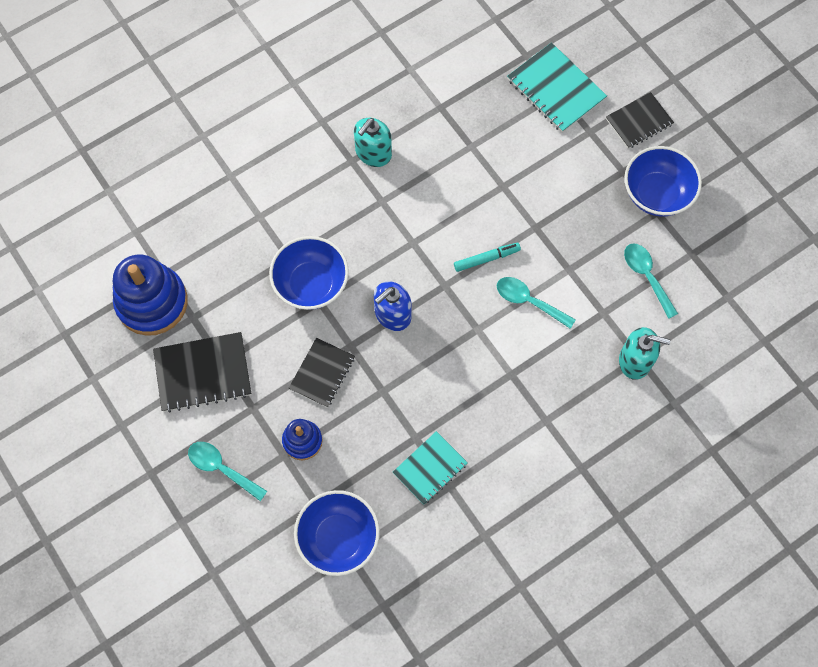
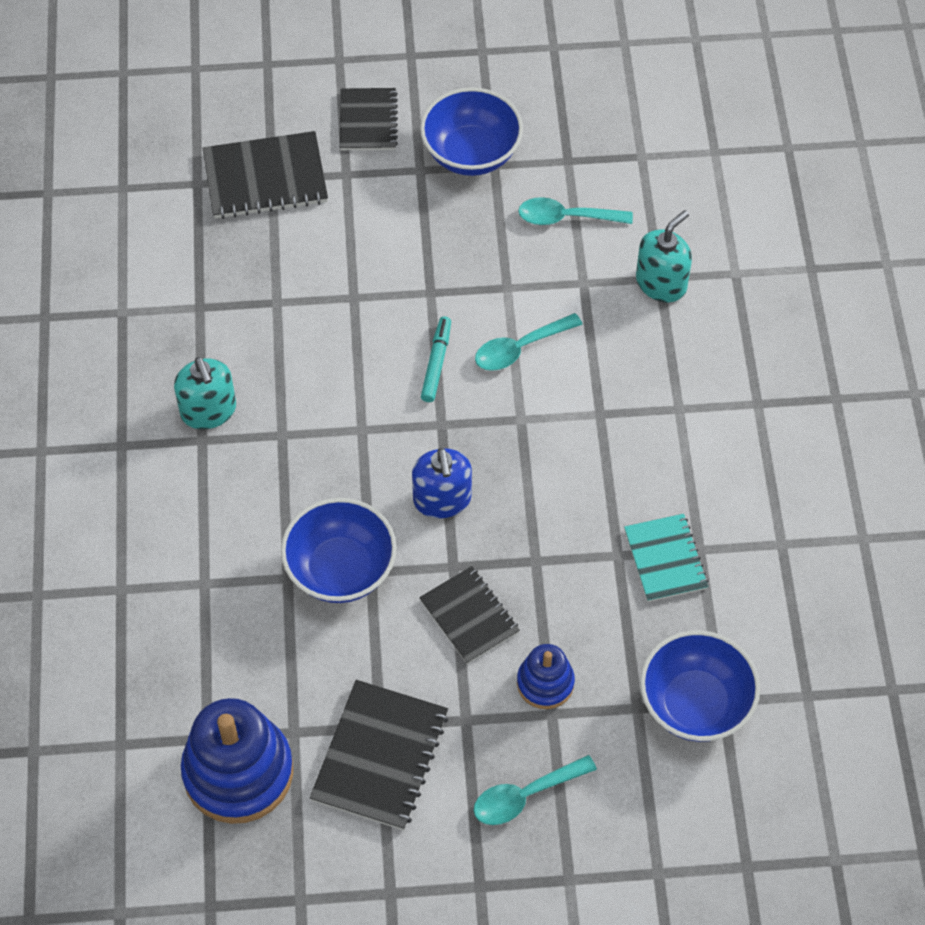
camera: 60 degrees left, 10 degrees down
(556, 89) = (265, 178): turquoise notebook -> black notebook

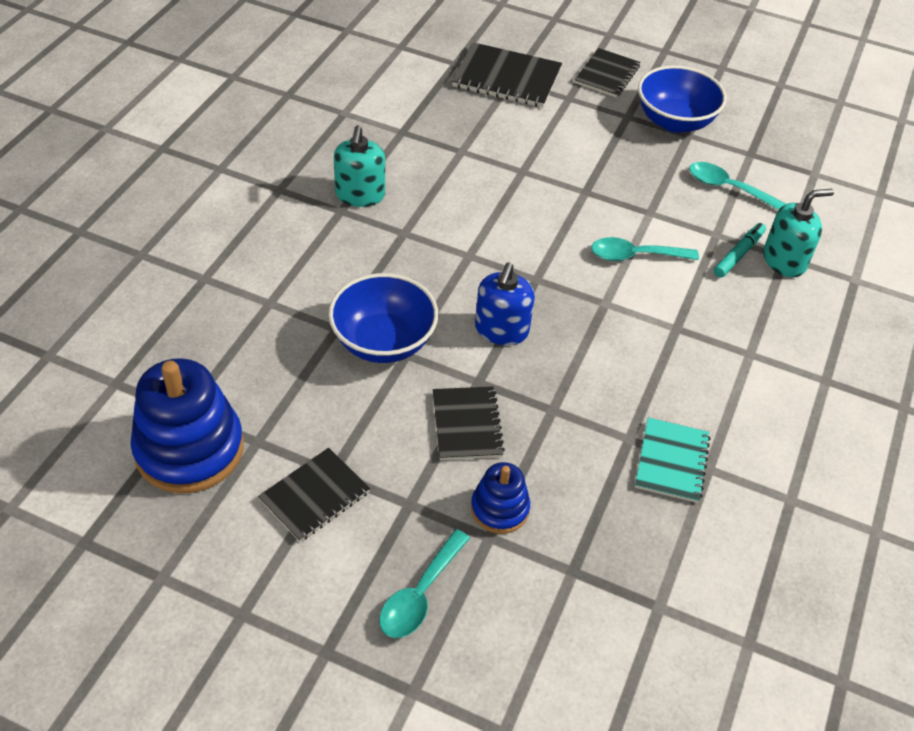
camera: 25 degrees right, 10 degrees down
(380, 756) = (314, 496): black notebook -> black notebook, size x0.67
(436, 363) = (559, 237): turquoise marker -> turquoise marker (738, 254)
(525, 796) = (420, 594): turquoise spoon -> turquoise spoon turned 60 degrees counterclockwise
(695, 704) = (631, 595): blue bowl -> none

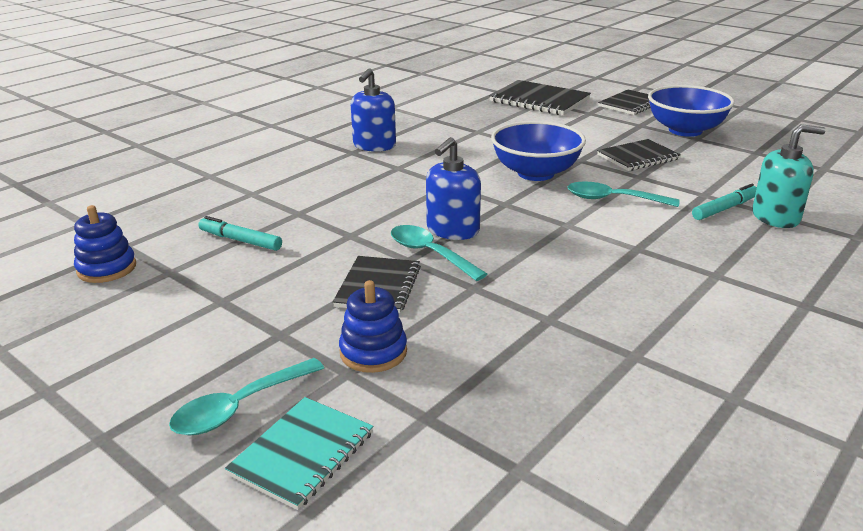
camera: 20 degrees right, 20 degrees down
(189, 449) = (107, 268): blue stacking toy -> blue stacking toy, size x0.53
(300, 382) = (240, 240): none -> turquoise marker
(314, 496) = (191, 315): black notebook -> black notebook (638, 157)
(360, 195) = (374, 146): turquoise soap dispenser -> blue soap dispenser
(383, 342) = (334, 225): blue bowl -> blue bowl (535, 173)
(671, 461) = (591, 343): turquoise notebook -> turquoise notebook (302, 453)
(727, 188) = (726, 169): turquoise spoon -> turquoise spoon (430, 254)

